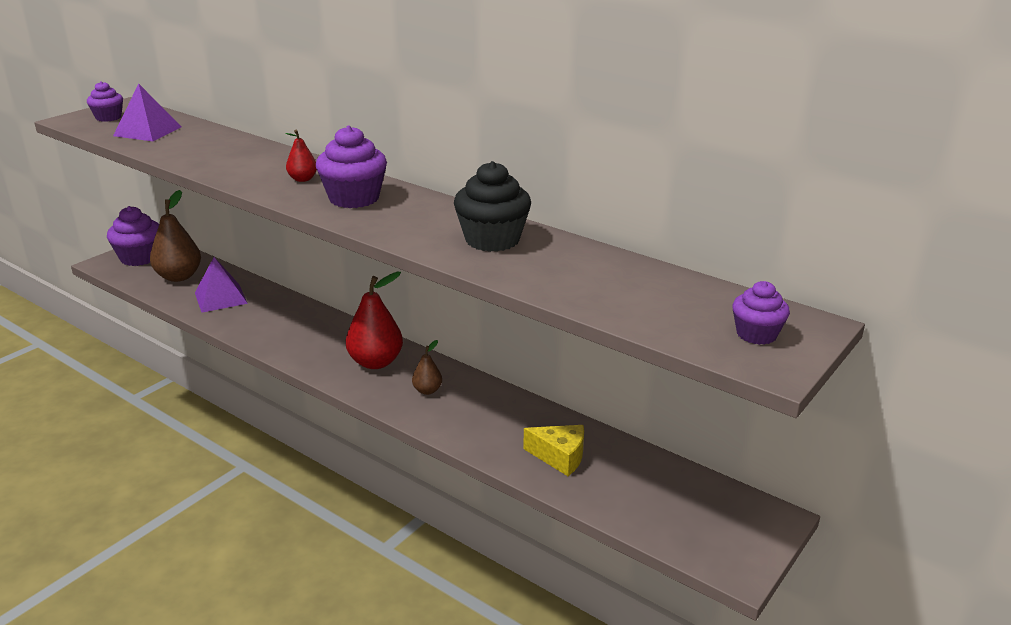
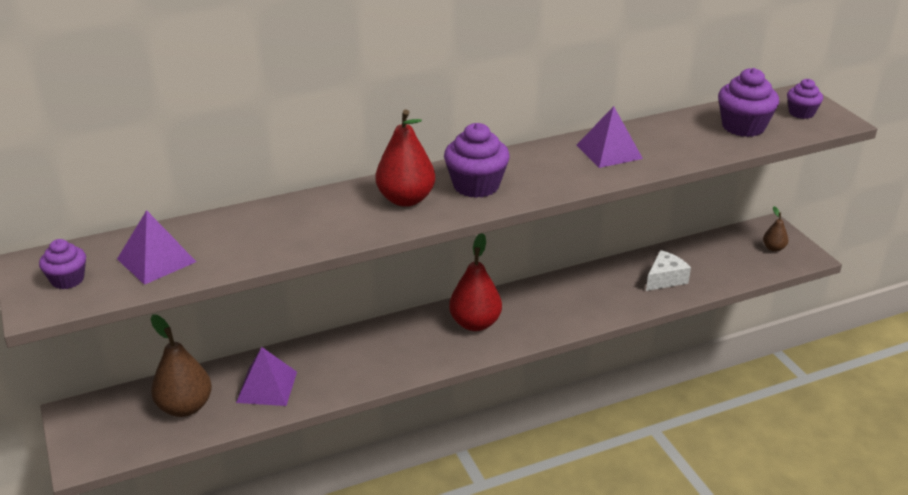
camera: 60 degrees left, 5 degrees up
(139, 258) = (100, 429): purple cupcake -> purple cupcake (743, 127)
(302, 179) = (406, 199): red pear -> red pear, size x1.95
(427, 390) = (539, 309): brown pear -> brown pear (773, 248)
(492, 240) = (609, 151): black cupcake -> purple pyramid
(560, 457) = (665, 279): yellow cheese -> white cheese

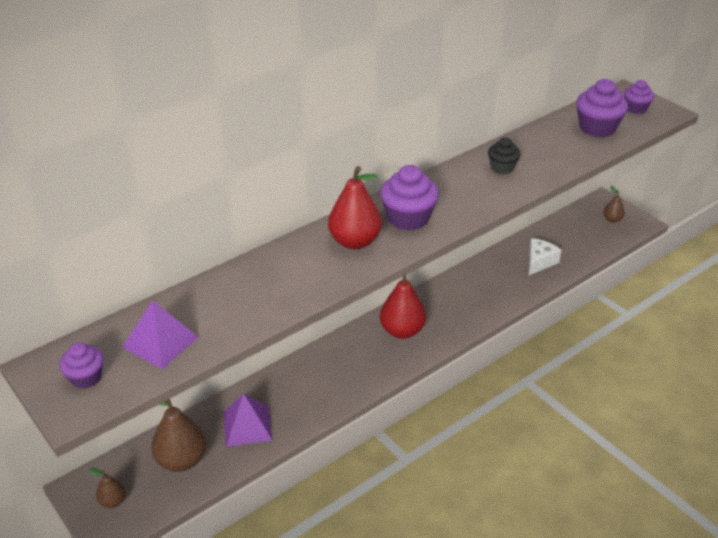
camera: 15 degrees left, 5 degrees up
(99, 432) = (112, 501): none -> brown pear
(609, 151) = (502, 168): purple pyramid -> black cupcake

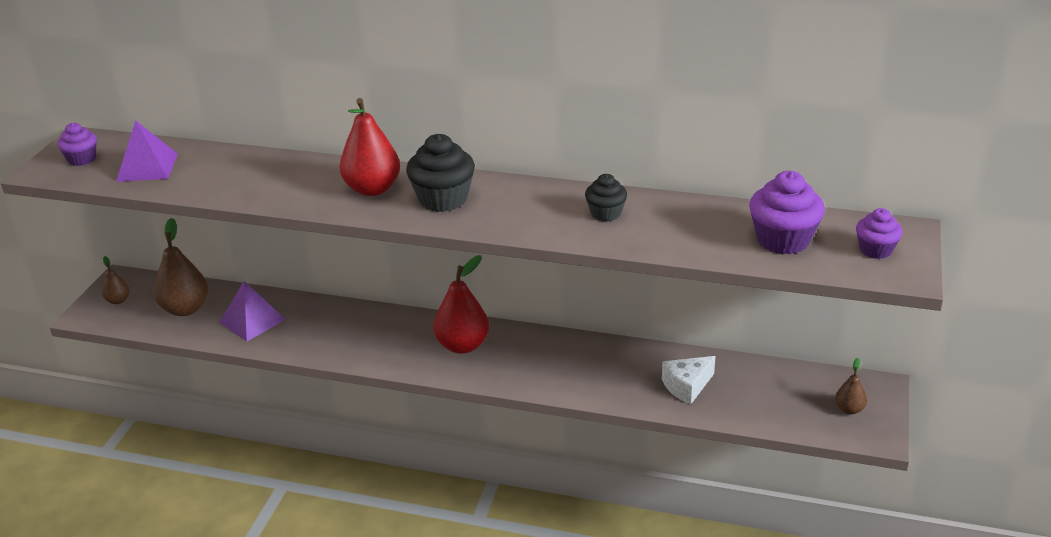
camera: 55 degrees right, 5 degrees down
(408, 218) = (443, 199): purple cupcake -> black cupcake
(539, 262) = (687, 386): white cheese -> white cheese turned 150 degrees clockwise

